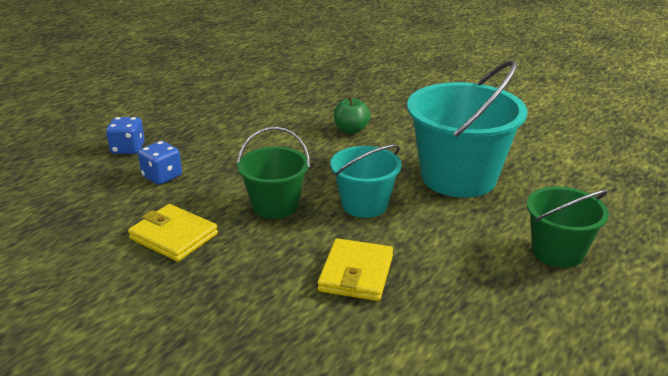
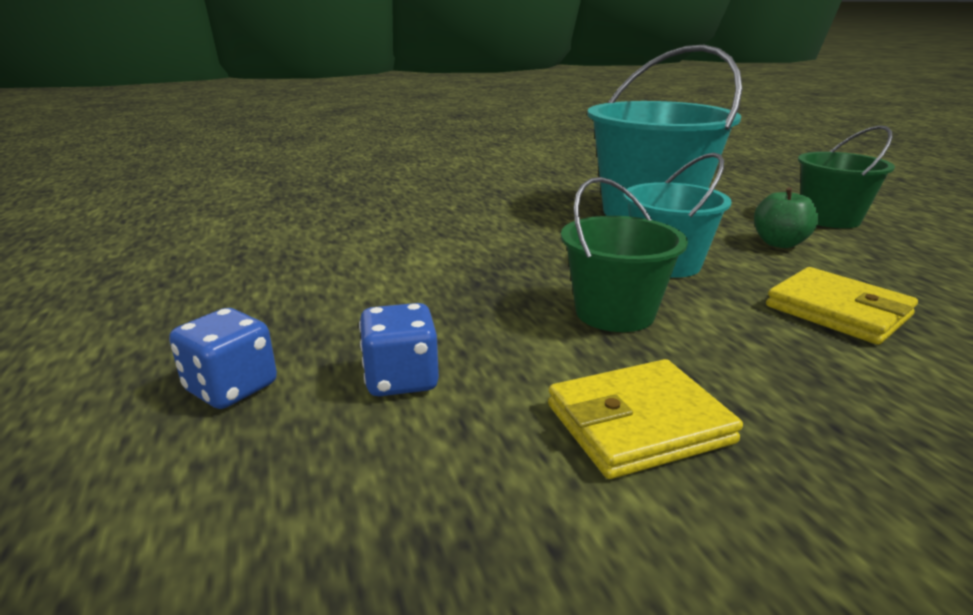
camera: 55 degrees left, 5 degrees down
(351, 130) = (470, 223): green apple -> green apple (779, 243)

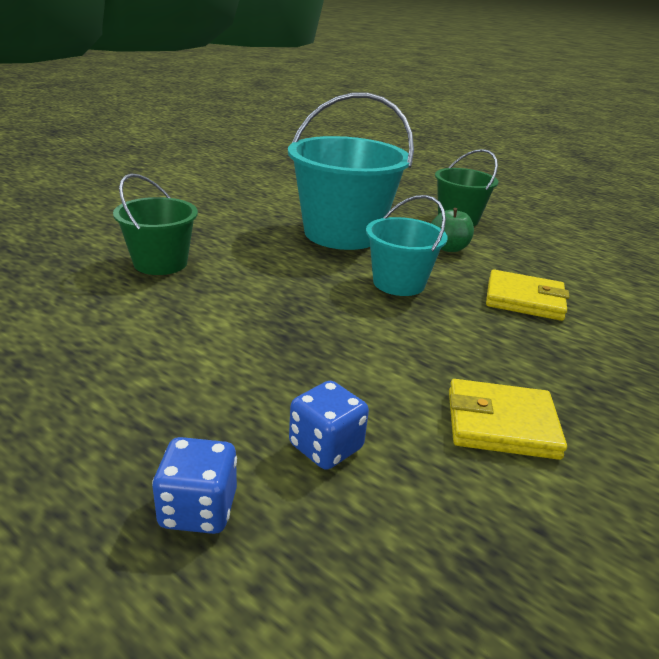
camera: 35 degrees left, 5 degrees up
(614, 313) = (407, 338): green bucket -> green bucket (160, 263)
(638, 423) = (501, 424): yellow wallet -> yellow wallet turned 60 degrees clockwise

